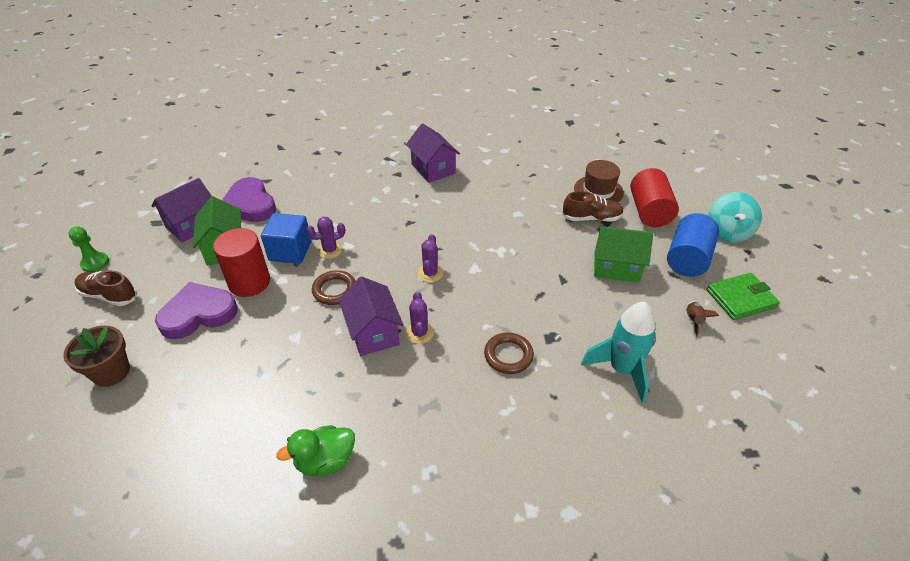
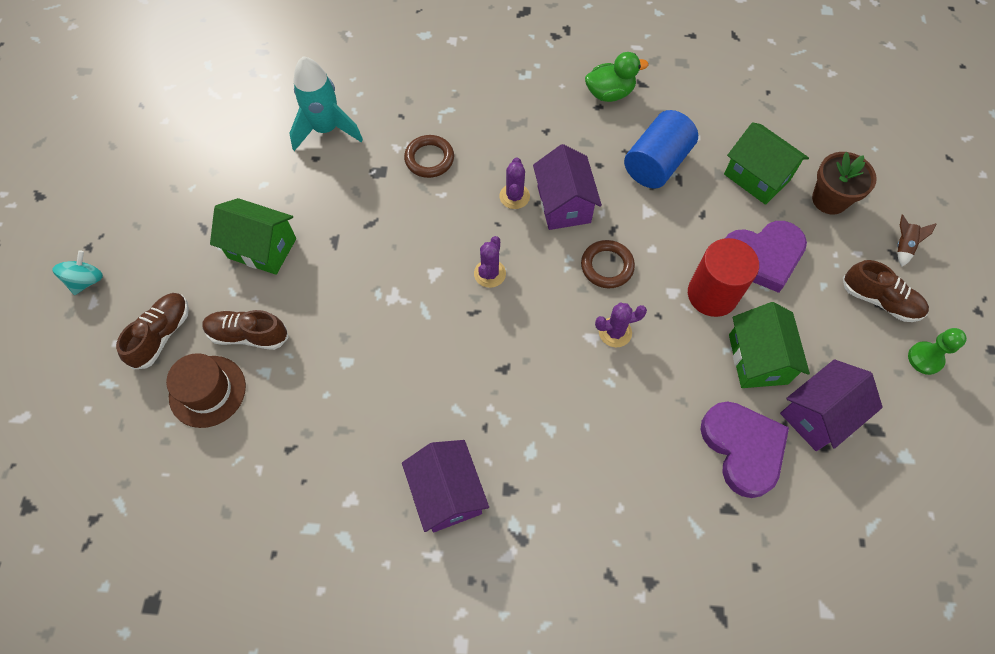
camera: 170 degrees left, 20 degrees up
(178, 384) = (757, 177): none -> green house
(290, 251) = (668, 339): blue cube -> none
(649, 211) = (162, 335): red cylinder -> brown shoe
(687, 259) = (170, 247): blue cylinder -> blue cylinder (656, 164)
(693, 320) = (222, 168): brown rocket -> brown rocket (903, 246)
(728, 232) = (86, 281): turquoise spinning top -> turquoise spinning top, size x0.66
(740, 298) = (152, 185): green wallet -> none

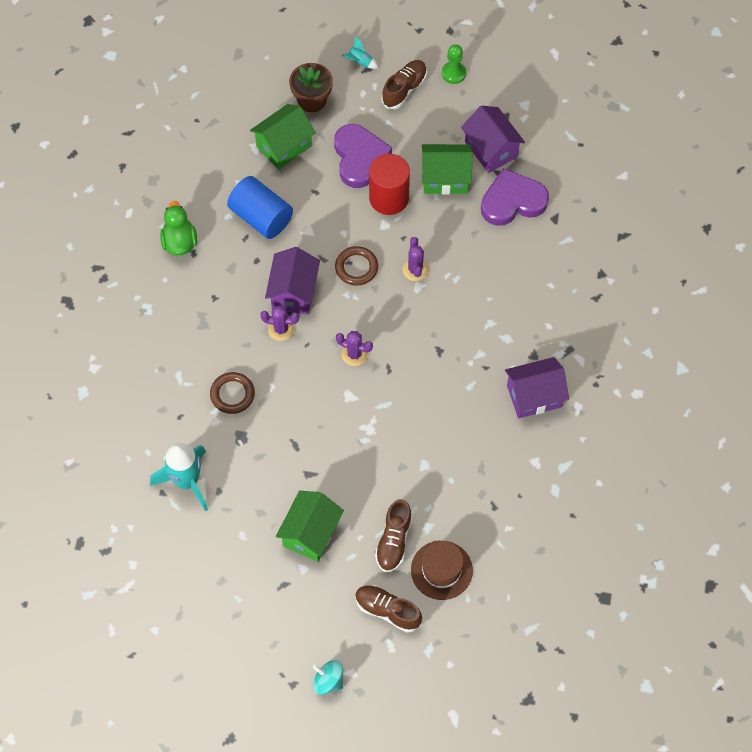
camera: 85 degrees left, 0 degrees up
(564, 204) = (293, 292): purple house -> purple house turned 75 degrees counterclockwise
(903, 246) = (360, 62): brown rocket -> turquoise rocket

